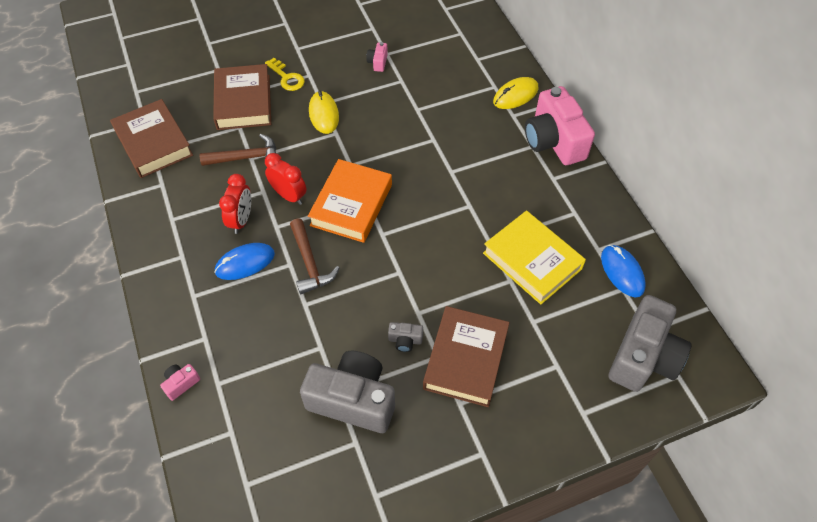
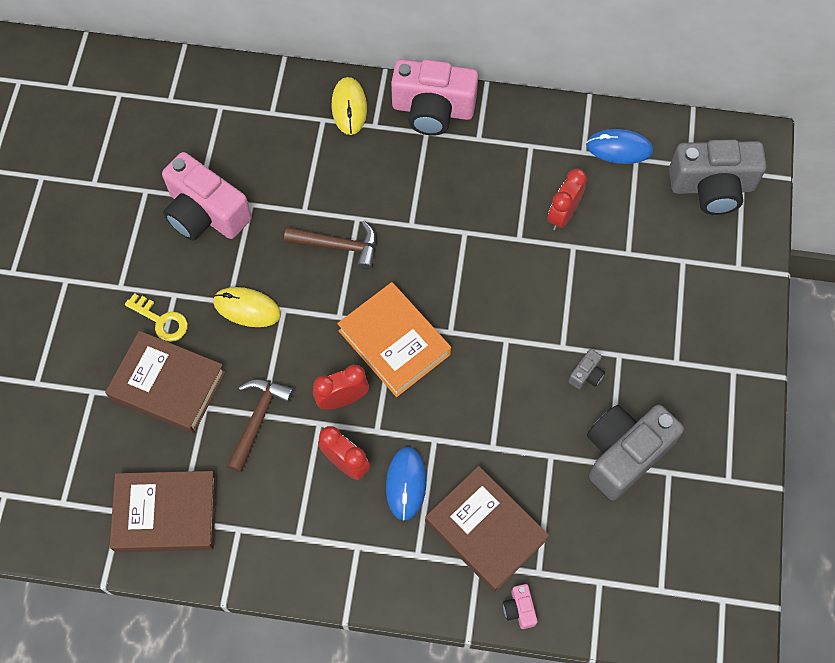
camera: 60 degrees left, 10 degrees up
(287, 77) = (161, 320): yellow key -> yellow key turned 45 degrees clockwise
(310, 263) = (444, 419): brown hammer -> brown hammer (338, 246)
(378, 62) = (205, 213): pink camera -> pink camera, size x2.44
(465, 359) = (635, 332): brown book -> brown book (485, 531)
(532, 261) = (563, 215): yellow book -> red clock
(643, 357) = (712, 187): grey camera -> grey camera turned 120 degrees clockwise

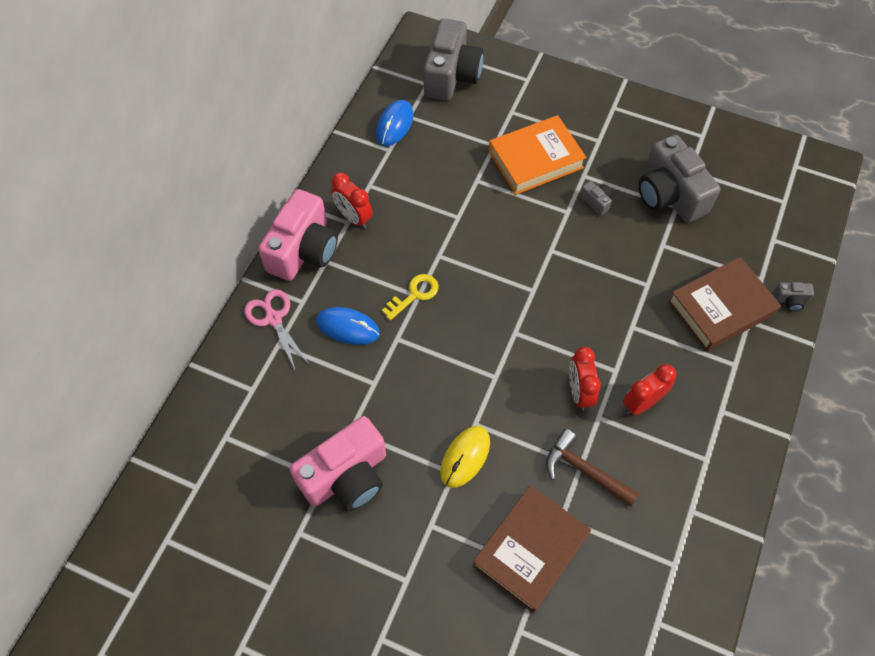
camera: 75 degrees left, 5 degrees down
(161, 320) = (456, 544): yellow key -> yellow key (414, 294)
(166, 514) = (666, 577): brown book -> none
(338, 246) = (421, 361): brown hammer -> none
(349, 107) = (273, 318): yellow mouse -> pink scissors
(394, 342) = (533, 336): orange book -> orange book (535, 159)
(406, 484) = (669, 358): blue mouse -> blue mouse (348, 327)
(519, 609) = (790, 300): pink camera -> grey camera
(563, 215) = (445, 180): red clock -> red clock (354, 218)

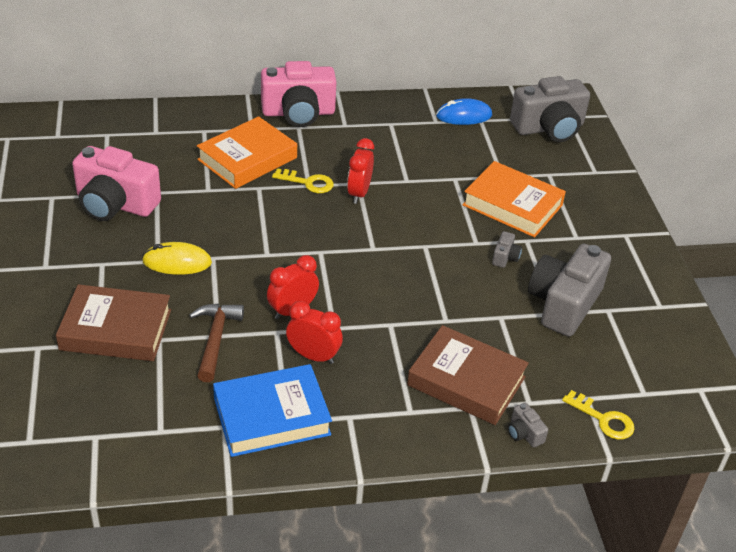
camera: 55 degrees right, 20 degrees down
(273, 318) = (224, 120): pink scissors -> none
(348, 327) = (247, 159): blue mouse -> orange book
(354, 218) = (352, 126): red clock -> red clock (359, 193)
(696, 468) = (271, 416): none -> blue book
(798, 242) = (603, 419): none -> yellow key

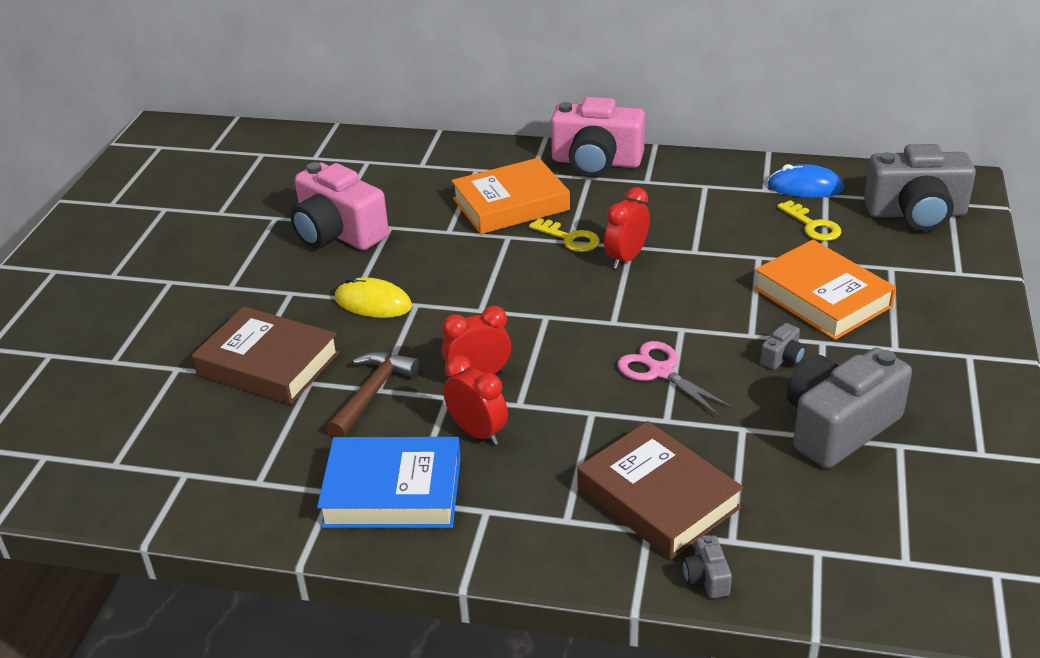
camera: 25 degrees right, 5 degrees down
(425, 283) = (660, 371): none -> pink scissors
(603, 419) = (829, 583): yellow key -> yellow key (812, 225)

